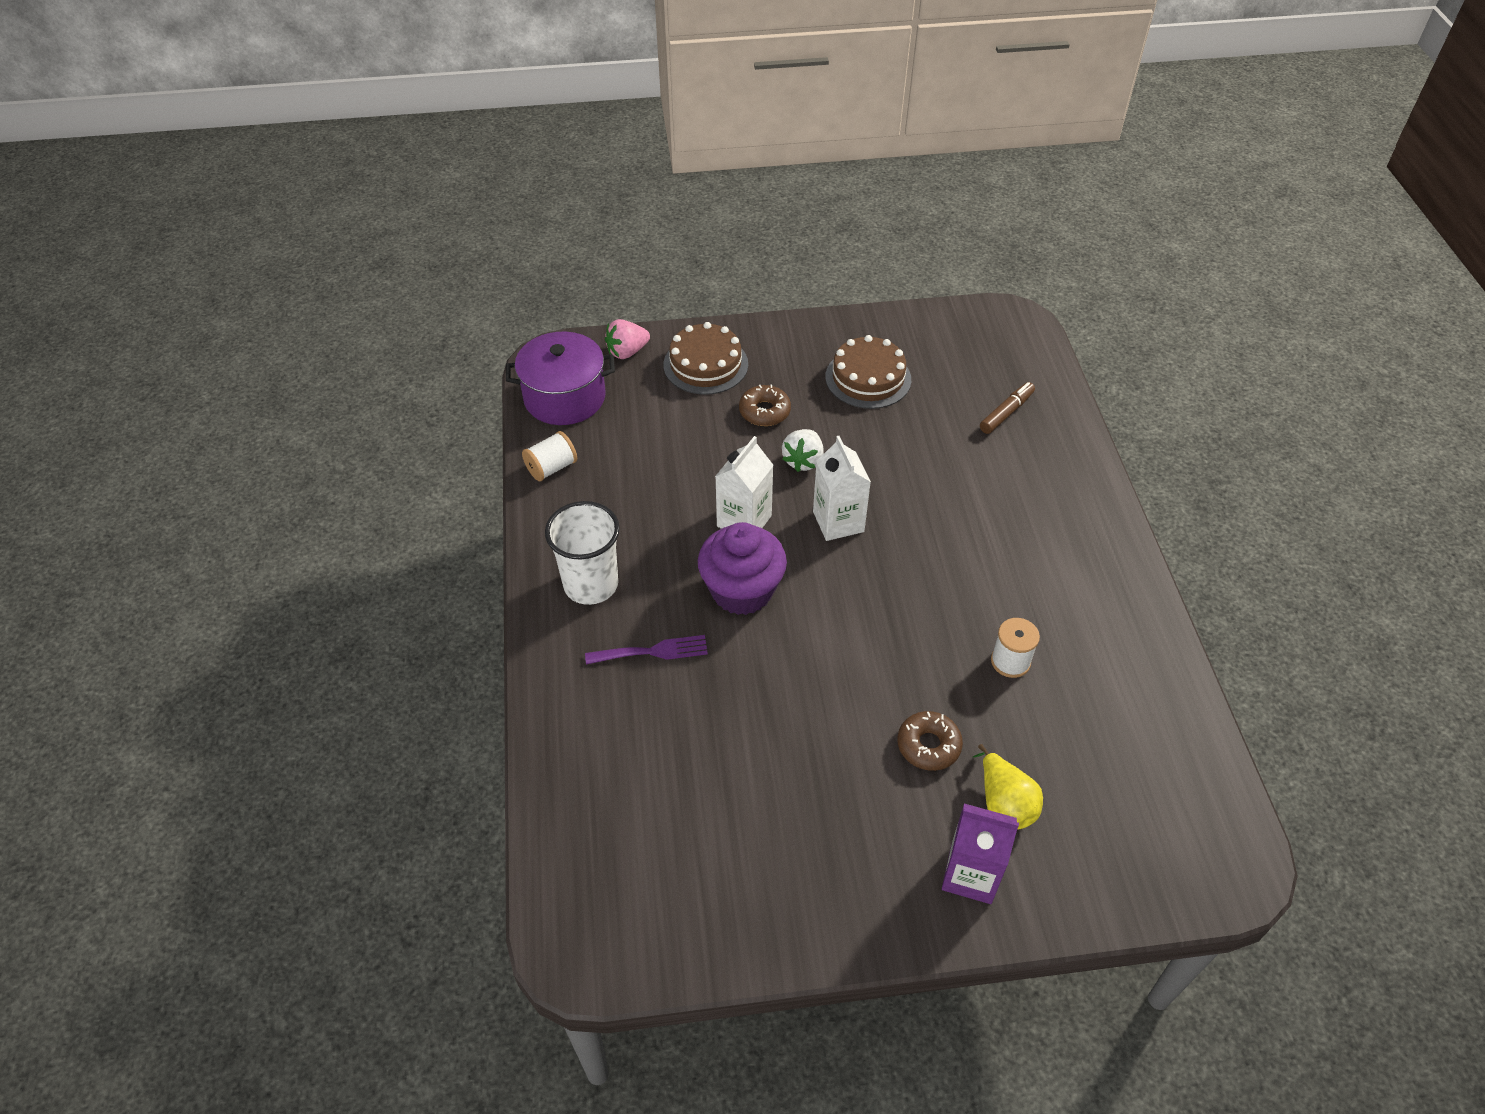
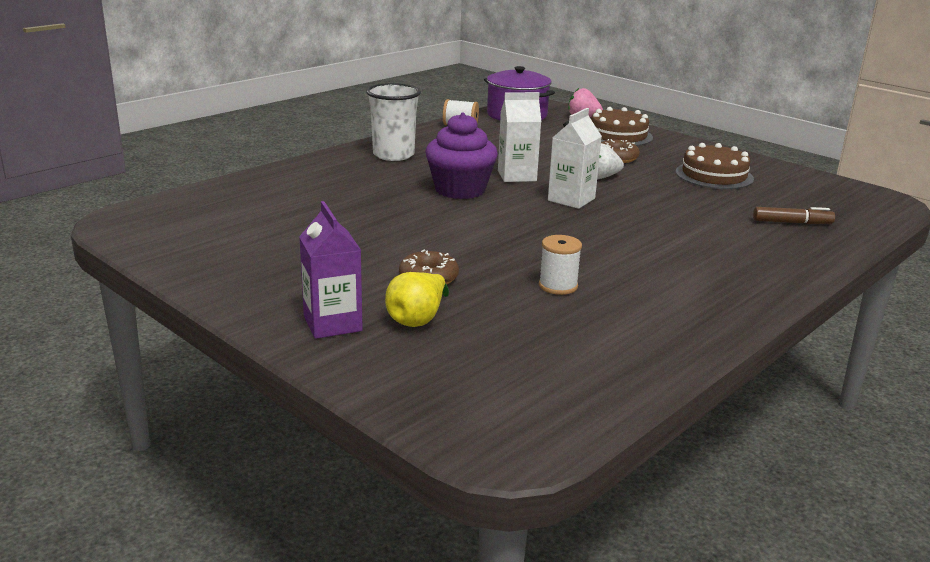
camera: 50 degrees right, 25 degrees down
(653, 651) = (370, 181): purple fork -> none

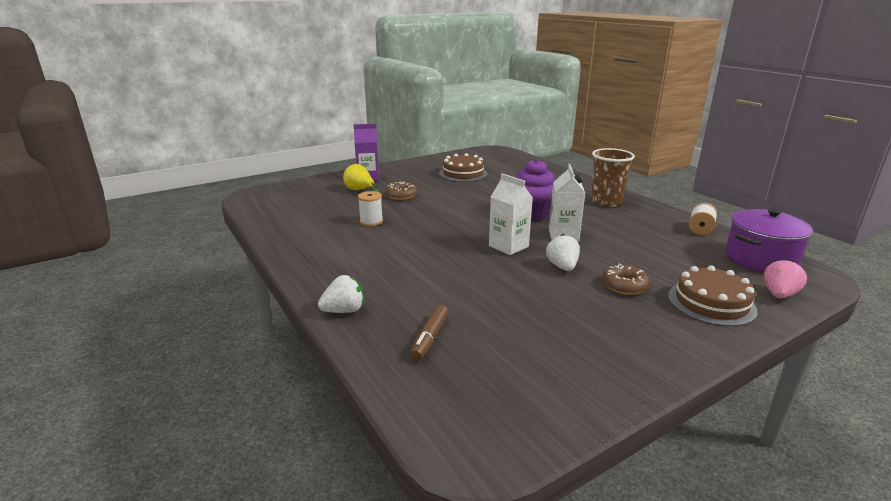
camera: 105 degrees right, 0 degrees up
(393, 155) = (606, 201): white cup -> brown cup
(714, 175) = (574, 331): brown cake -> brown cake (463, 173)
(801, 264) = (344, 310): none -> white strawberry

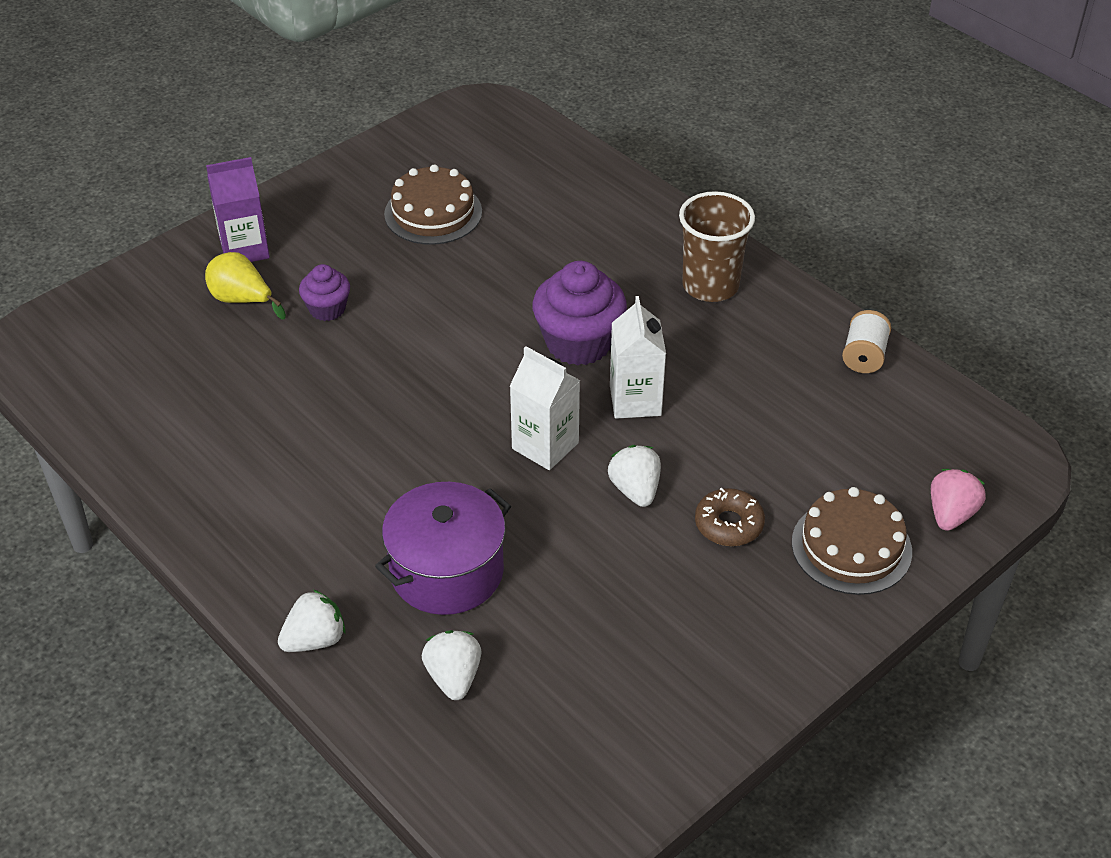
camera: 10 degrees left, 20 degrees up
(371, 221) = (293, 402): white spool -> none
(401, 195) = (327, 309): brown donut -> purple cupcake
(429, 338) = (453, 677): brown marker -> white strawberry
(760, 258) = (943, 427): purple pot -> purple pot (447, 571)

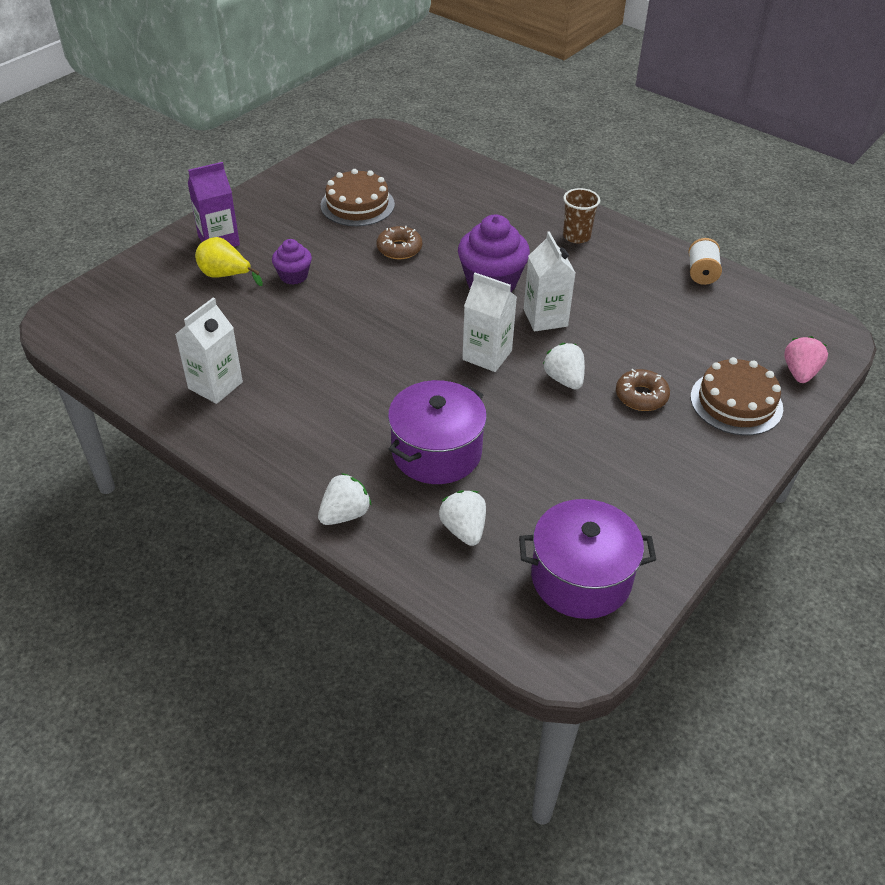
camera: 10 degrees left, 0 degrees up
(197, 451) = (215, 385): none -> white carton
(471, 282) = (399, 249): none -> brown donut
(580, 758) = (581, 578): none -> purple pot
(710, 285) = (576, 236): brown cup -> brown cup, size x0.66

